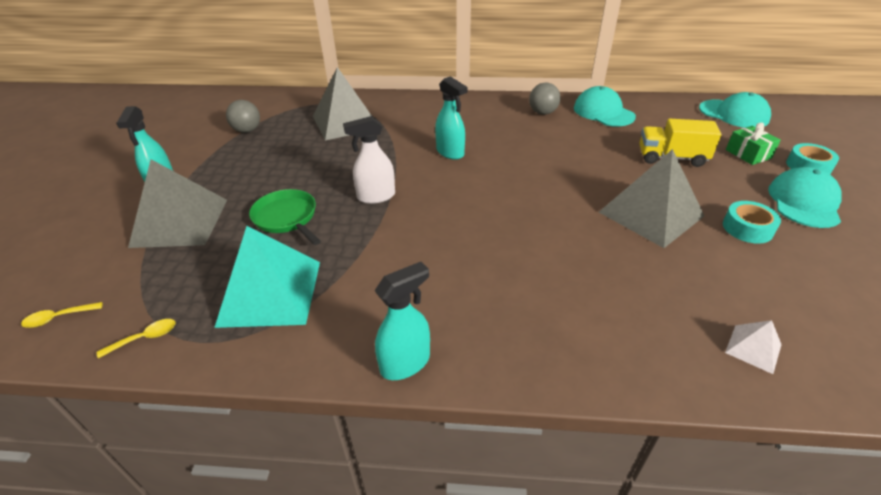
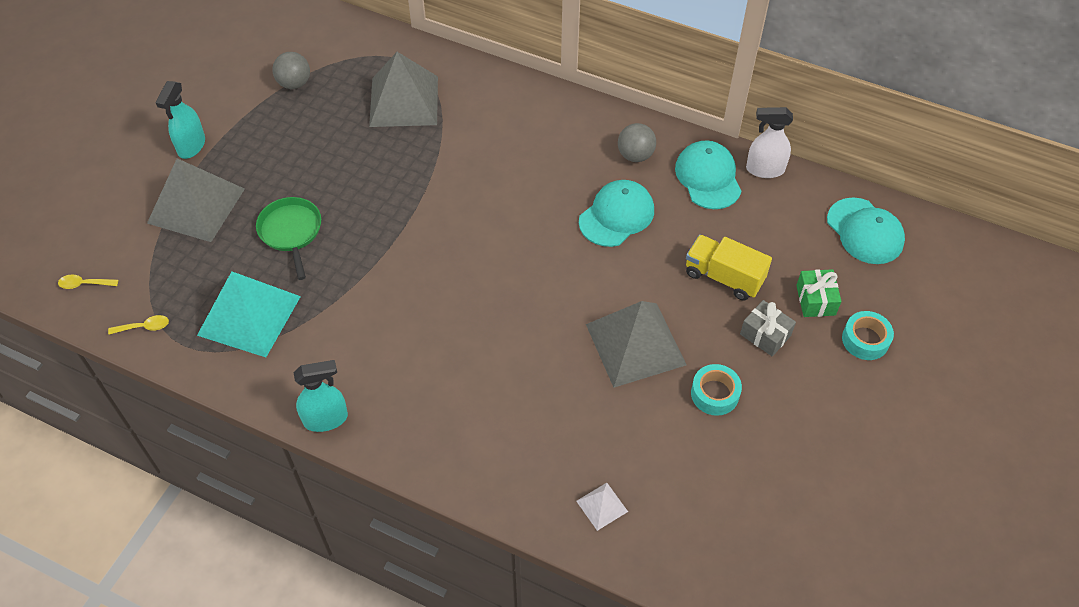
camera: 20 degrees right, 15 degrees up
(376, 196) = (384, 231): white spray bottle -> white spray bottle (764, 169)
(450, 152) = (490, 190): turquoise spray bottle -> none
(739, 182) = (765, 335): none -> grey gift
(804, 202) = (806, 384): turquoise cap -> turquoise cap (616, 215)

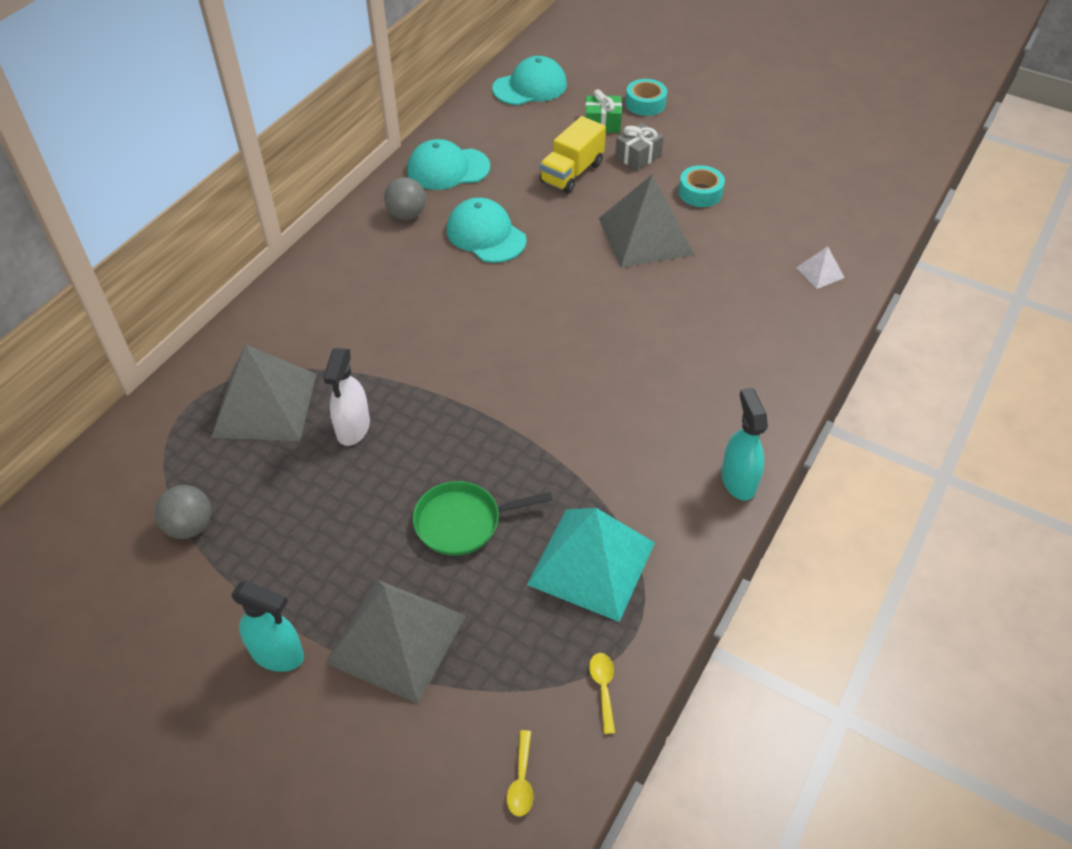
camera: 85 degrees left, 5 degrees down
(764, 169) = (446, 133): white spray bottle -> white spray bottle (353, 428)

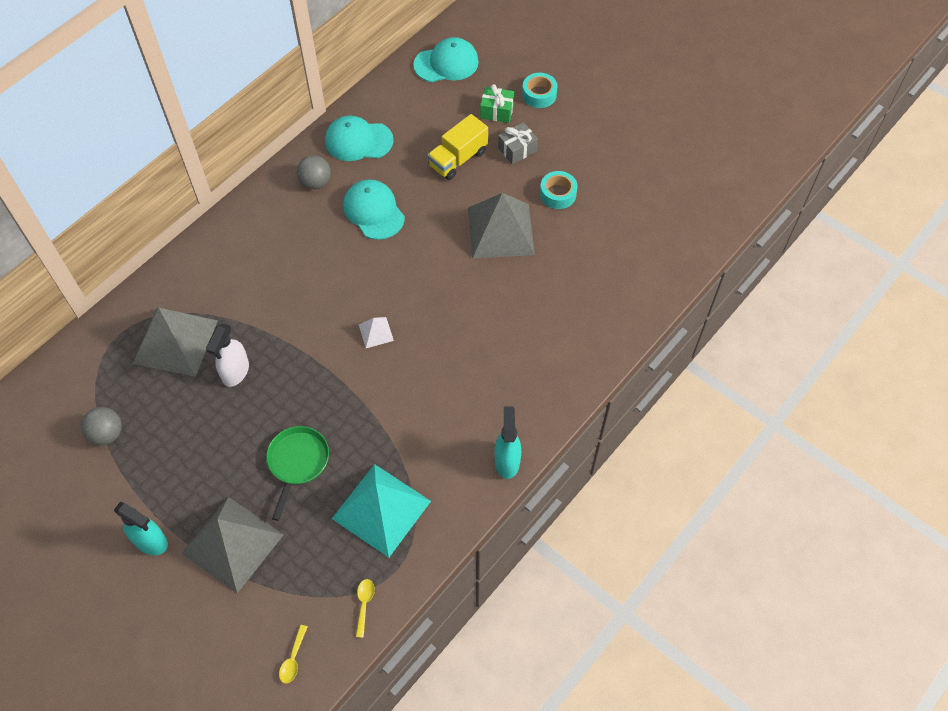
camera: 10 degrees right, 10 degrees up
(462, 522) = (297, 462): green pan -> green pan turned 105 degrees clockwise
(820, 272) = (630, 286): white pyramid -> white pyramid (376, 332)

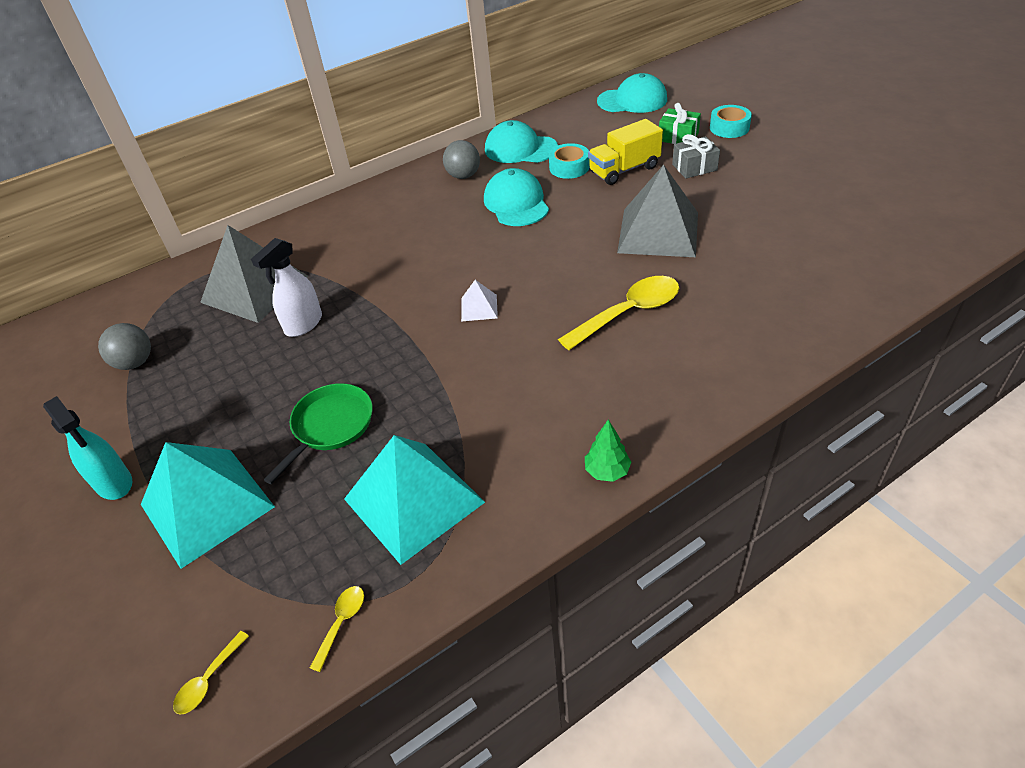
camera: 20 degrees right, 15 degrees down
(232, 544) = (206, 505): grey pyramid -> turquoise pyramid
(494, 319) = (628, 313): none -> yellow spoon
(507, 461) = (607, 471): turquoise spray bottle -> green tree
(558, 194) = (736, 207): turquoise tape -> turquoise tape (569, 167)

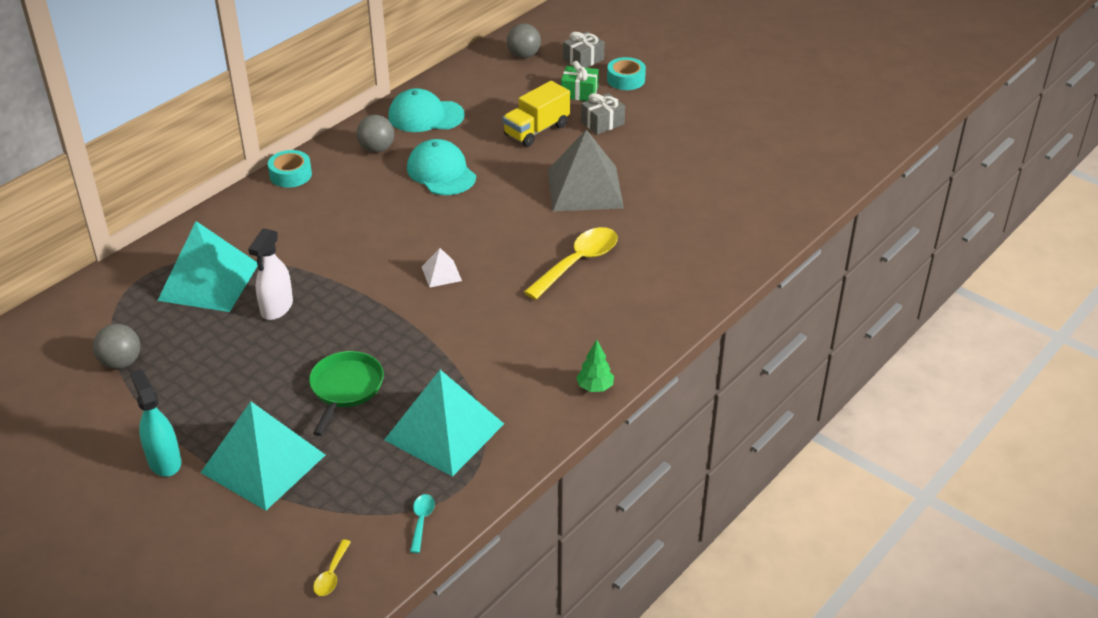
camera: 20 degrees left, 5 degrees down
(114, 483) = (164, 461): turquoise spray bottle -> turquoise spray bottle turned 150 degrees counterclockwise
(254, 289) = (208, 281): grey pyramid -> turquoise pyramid
(341, 623) = (421, 521): yellow spoon -> turquoise spoon
(569, 167) = (481, 132): turquoise tape -> turquoise tape (290, 175)
(632, 100) = (523, 55): turquoise cap -> grey ball
(690, 107) = (583, 59): none -> grey gift

